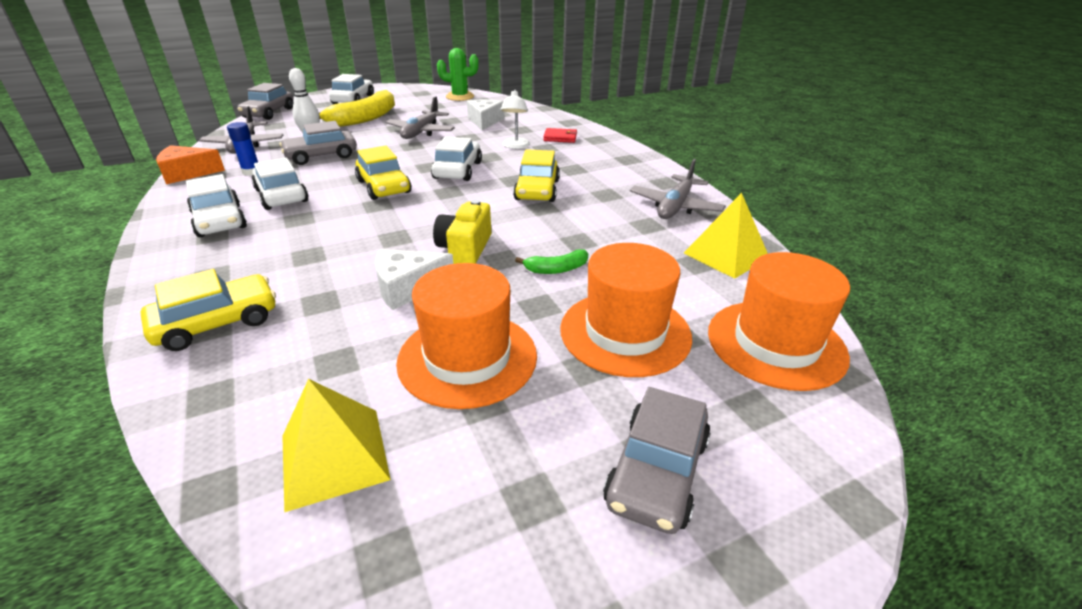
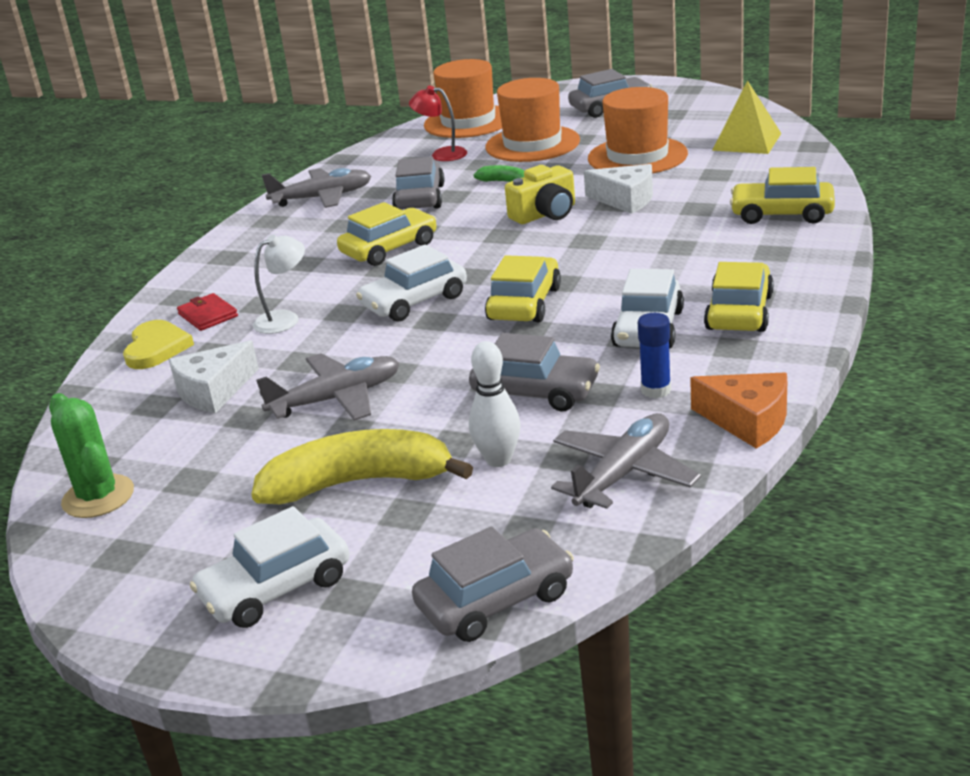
camera: 130 degrees left, 5 degrees down
(219, 221) = (739, 312): white car -> yellow car
(550, 124) = (156, 348): none -> yellow heart
(600, 230) = (420, 198): none -> grey car
(687, 281) = (442, 154): none -> red lamp
(726, 255) = (382, 159): yellow pyramid -> none

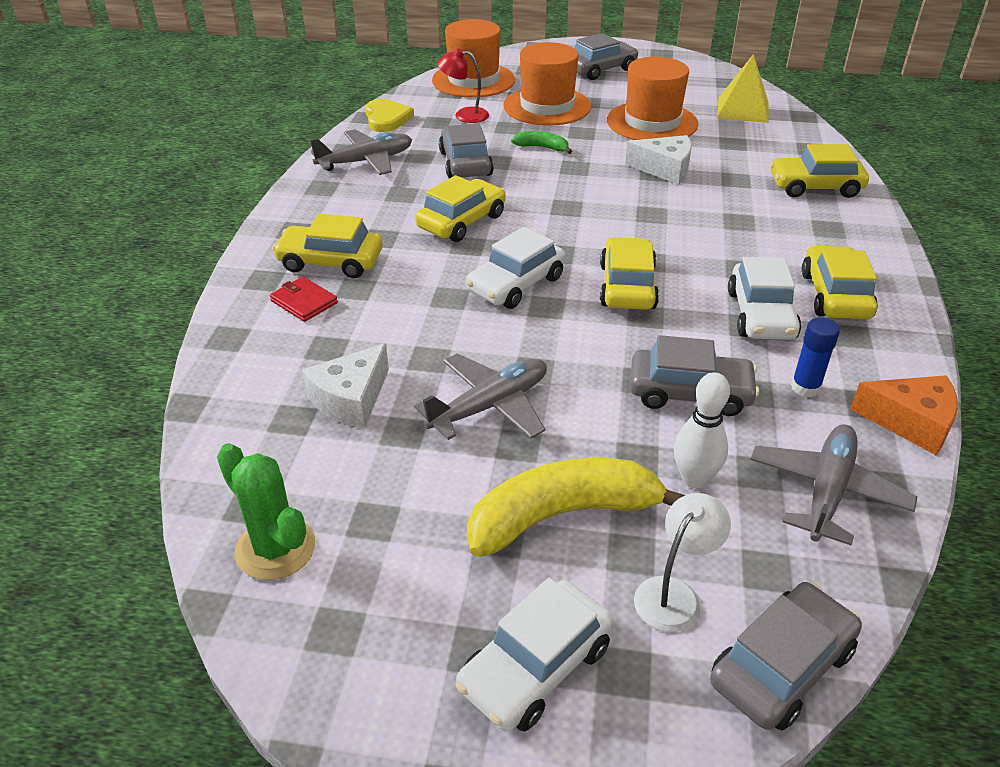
camera: 15 degrees left, 10 degrees up
(156, 348) = (264, 344): yellow heart -> yellow heart (386, 118)
(247, 283) = (330, 262): none -> yellow car
(285, 319) = (389, 306): white lamp -> white lamp (674, 594)
(545, 214) = (597, 183): yellow camera -> none

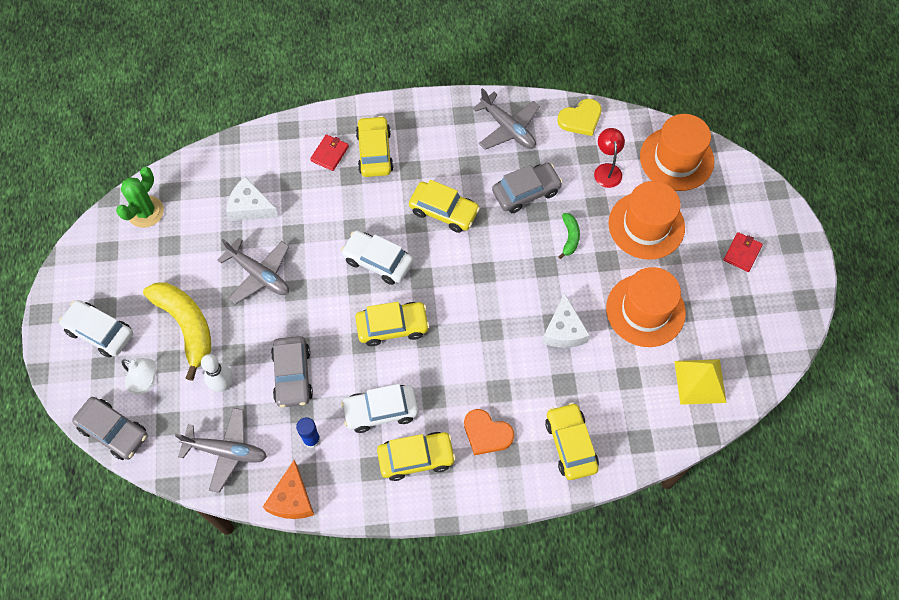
camera: 75 degrees right, 25 degrees up
(600, 69) = (742, 253): grey car -> red wallet
(799, 238) = (486, 433): none -> orange heart

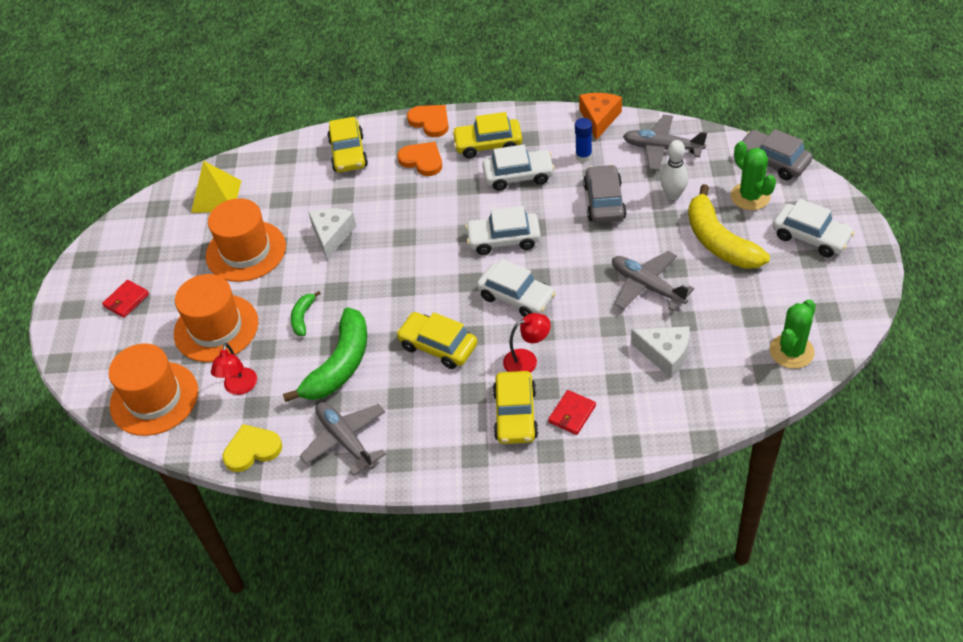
camera: 170 degrees left, 15 degrees down
(146, 383) = (750, 196): white lamp -> green cactus
(366, 199) = (527, 360): none -> red lamp
(392, 327) = (504, 239): yellow car -> white car
(485, 495) = (430, 122): none -> orange heart
(526, 192) = (340, 365): grey car -> green banana

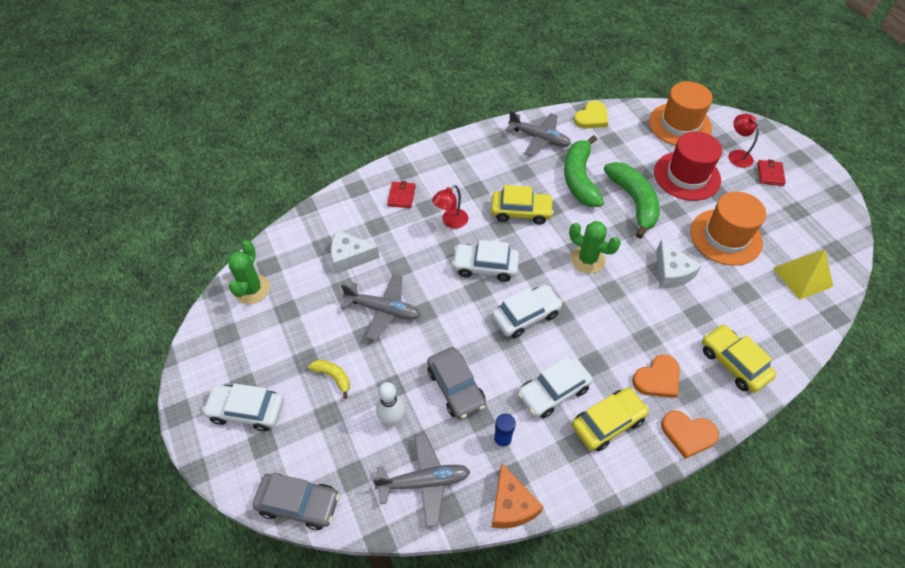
camera: 150 degrees right, 5 degrees up
(216, 328) = (687, 176): orange hat -> red hat
(239, 387) = (632, 146): red lamp -> red lamp (736, 155)
(303, 317) = (633, 201): green banana -> green banana, size x2.11
(422, 160) = (657, 378): orange heart -> orange heart turned 45 degrees counterclockwise
(515, 414) = (439, 184): yellow car -> none
(719, 241) = (333, 377): yellow banana -> yellow banana, size x0.47
(750, 196) = (314, 443): green cactus -> green cactus (587, 259)

